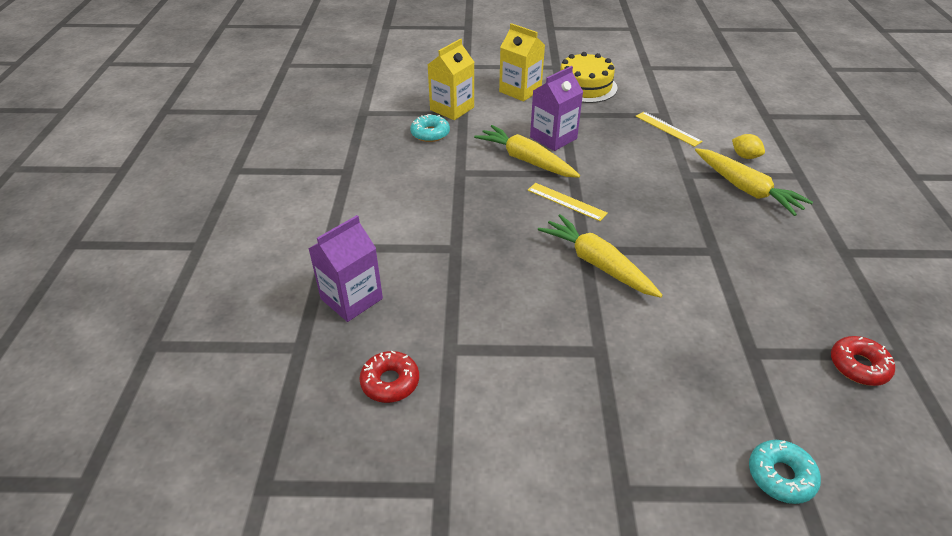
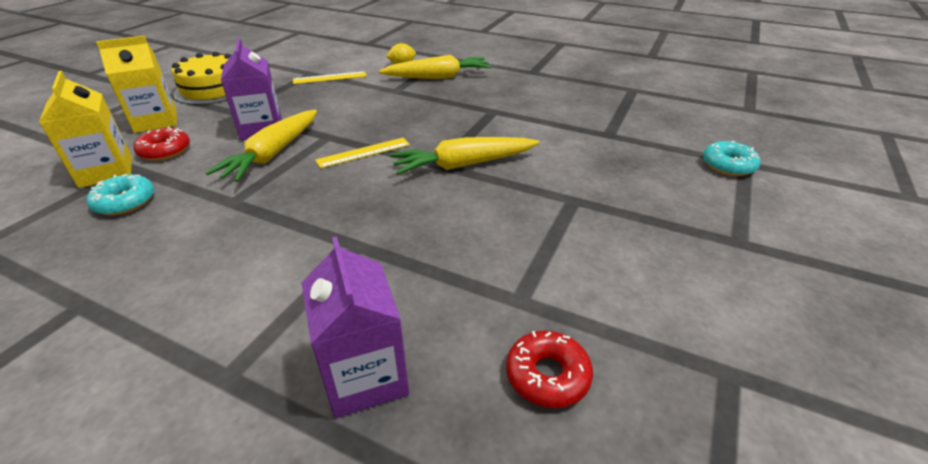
camera: 65 degrees left, 5 degrees down
(526, 160) = (273, 154): yellow carrot -> yellow carrot turned 45 degrees counterclockwise
(858, 366) = (637, 105): red donut -> red donut (165, 151)

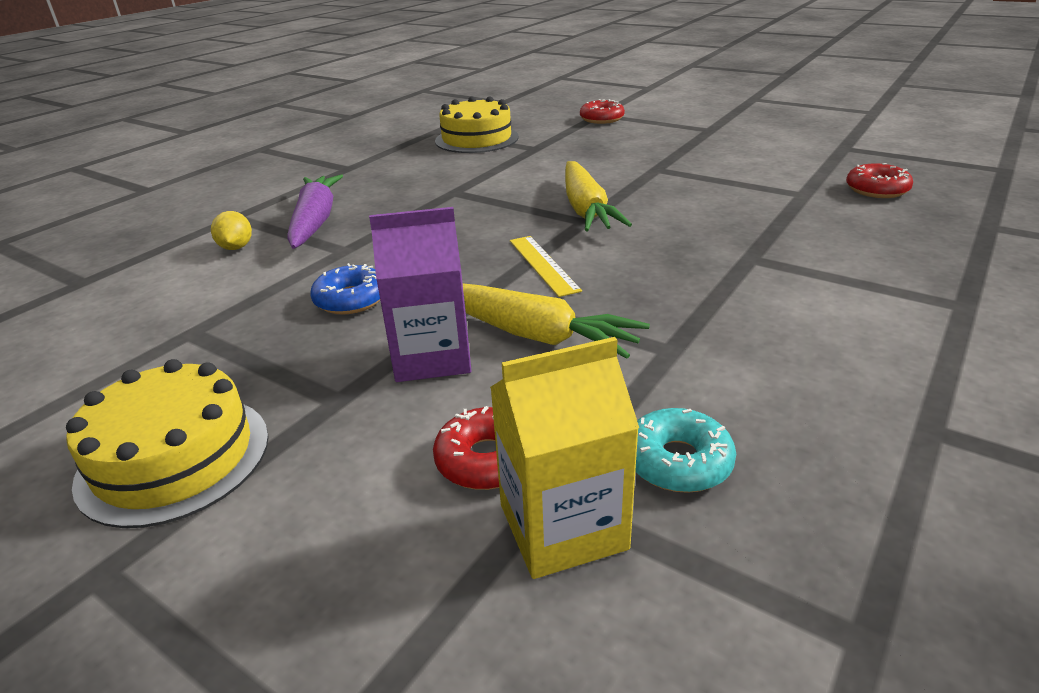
camera: 80 degrees left, 5 degrees down
(156, 121) = (323, 515): yellow carton -> none
(330, 78) = (237, 309): yellow ruler -> none
(331, 101) = (351, 299): none -> blue donut
(365, 376) = (919, 246): purple carton -> none
(438, 77) = (315, 221): yellow carrot -> purple carrot
(620, 108) = (476, 139): none -> yellow cake
(728, 165) = (601, 119): turquoise donut -> red donut

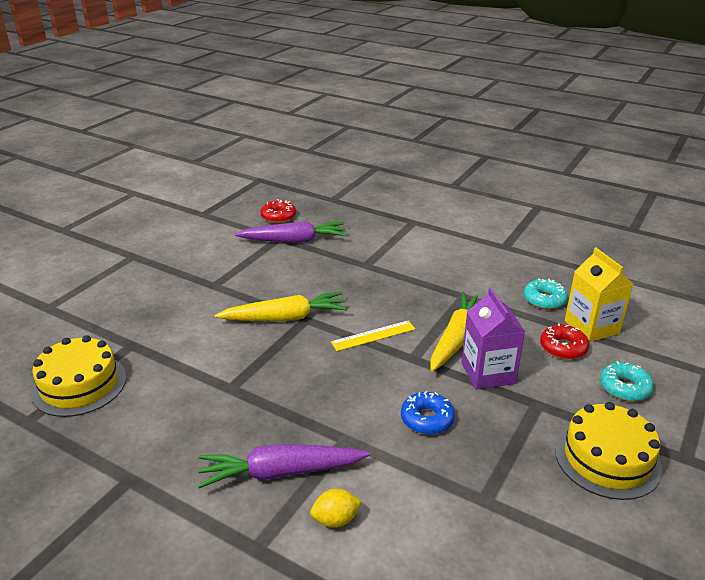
camera: 95 degrees left, 0 degrees up
(332, 531) = (624, 388): none -> turquoise donut
(601, 119) = (65, 306): red donut -> none
(801, 204) = (294, 241): none -> purple carrot

